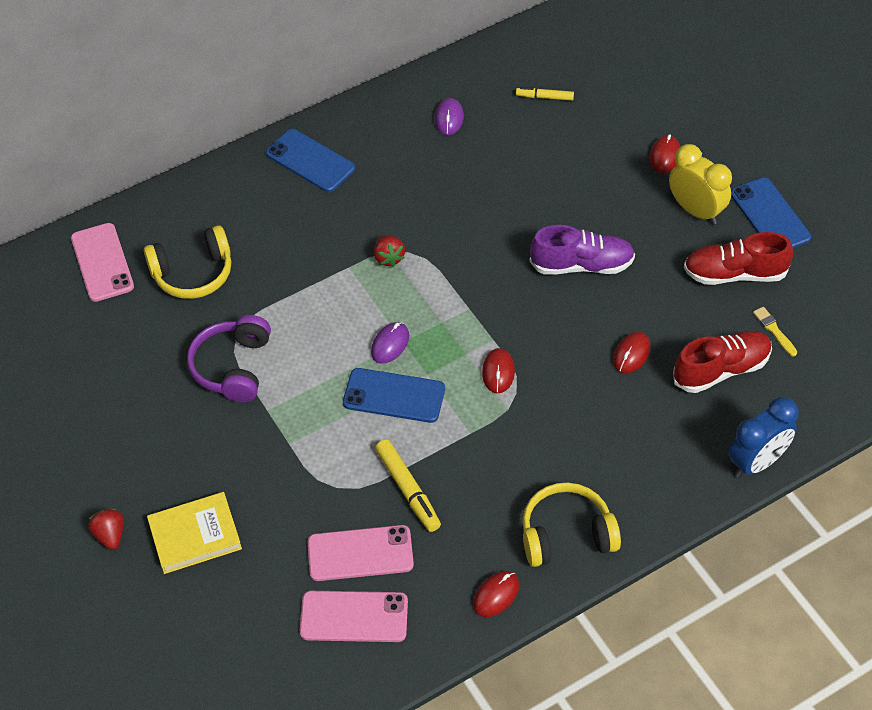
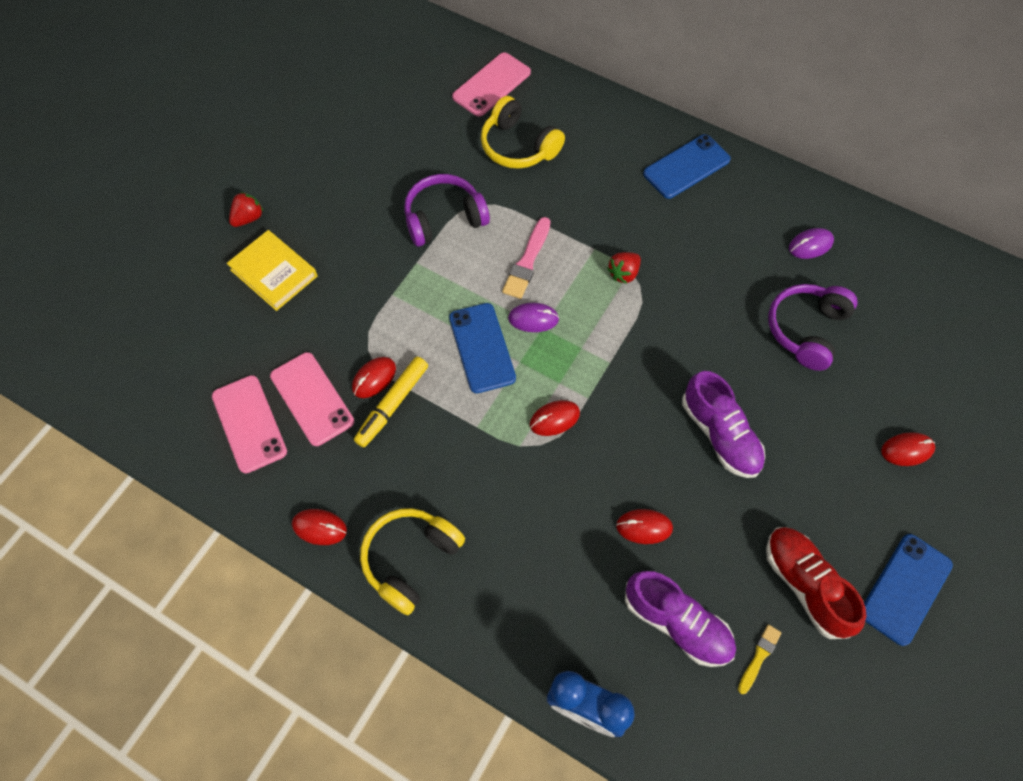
camera: 60 degrees right, 10 degrees up
(310, 161) = (686, 167): blue phone -> blue phone turned 45 degrees clockwise
(326, 322) = (527, 261): none -> pink brush
(371, 494) = (374, 378): none -> red mouse
(525, 162) = (806, 330): none -> purple headphones
(544, 97) = (896, 310): yellow marker -> none
(566, 534) = (410, 560): yellow headphones -> yellow headphones turned 105 degrees counterclockwise
(696, 211) = (859, 511): yellow clock -> none
(721, 370) = (677, 623): red shoe -> purple shoe

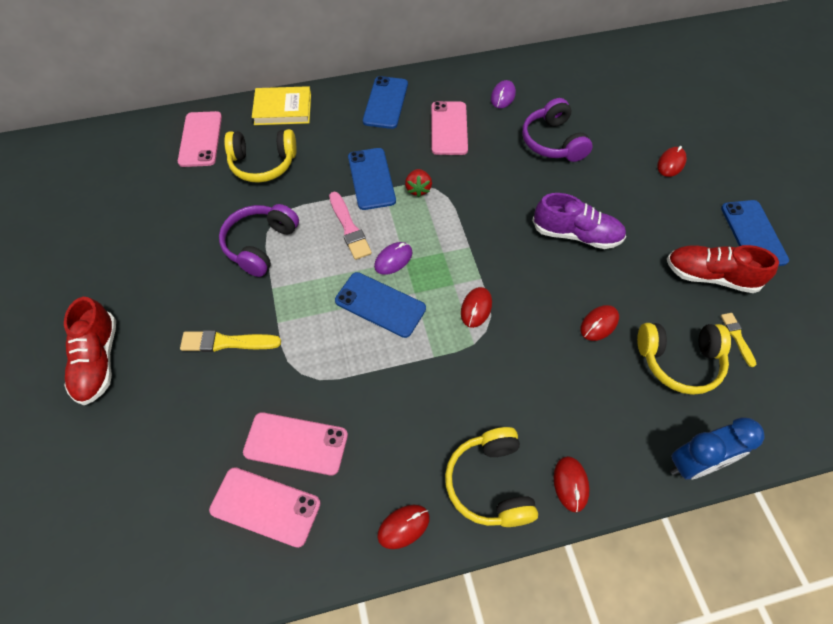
camera: 45 degrees left, 5 degrees down
(248, 218) = (98, 361): red strawberry -> red shoe
(274, 273) = (165, 382): yellow book -> yellow book (283, 109)
(342, 279) = (227, 342): none -> yellow brush
(374, 378) = (327, 388): red mouse -> red mouse (570, 484)
(392, 405) = (361, 394): yellow marker -> none
(593, 231) = (371, 179): none -> blue phone
(677, 623) = (679, 361): purple shoe -> yellow headphones
(718, 237) = (449, 128): none -> pink phone

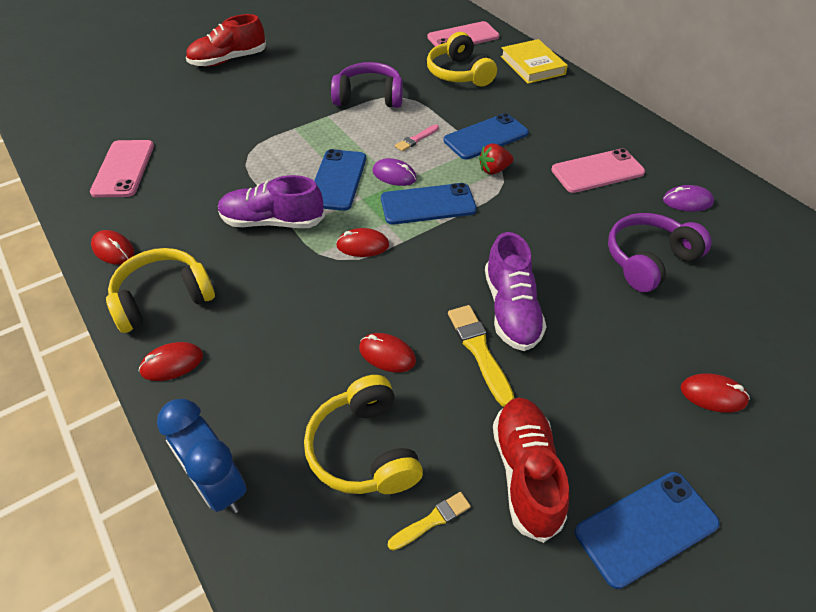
camera: 70 degrees right, 10 degrees down
(227, 342) = (264, 109): yellow brush -> yellow brush (479, 351)
(296, 443) = (181, 169): pink phone -> none
(349, 228) = (416, 139): pink brush -> pink brush, size x0.61
(385, 103) = (596, 120): blue phone -> blue phone (428, 204)
(418, 371) = (272, 222): none -> purple shoe

